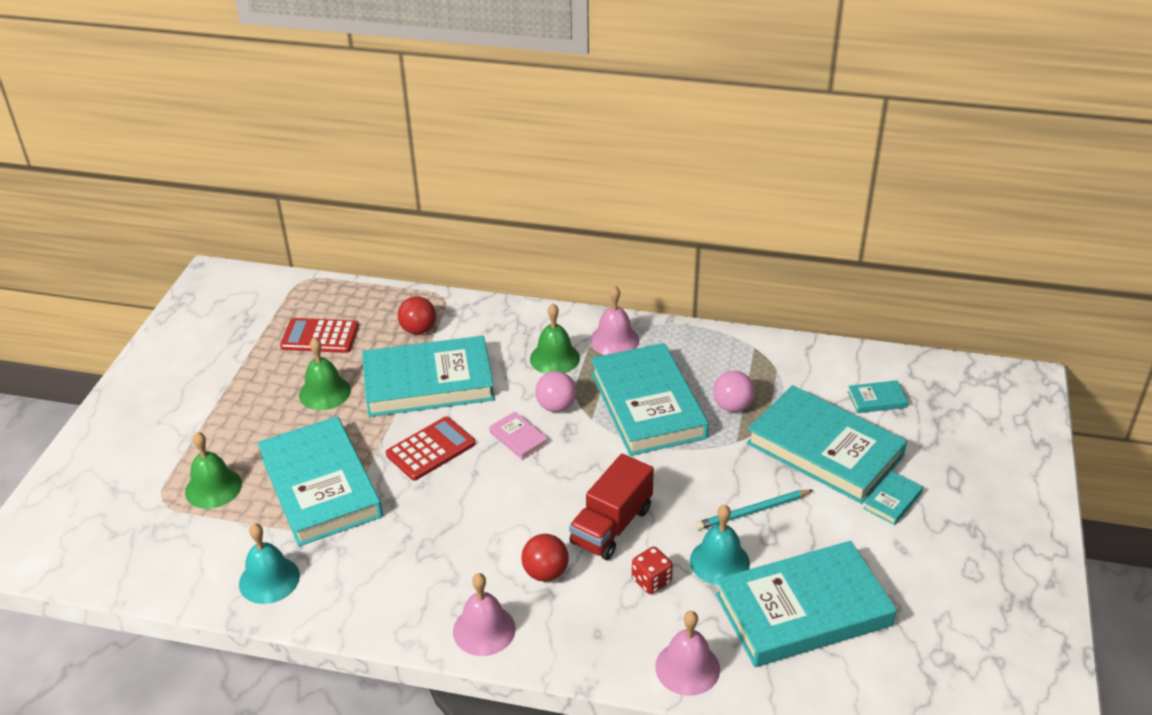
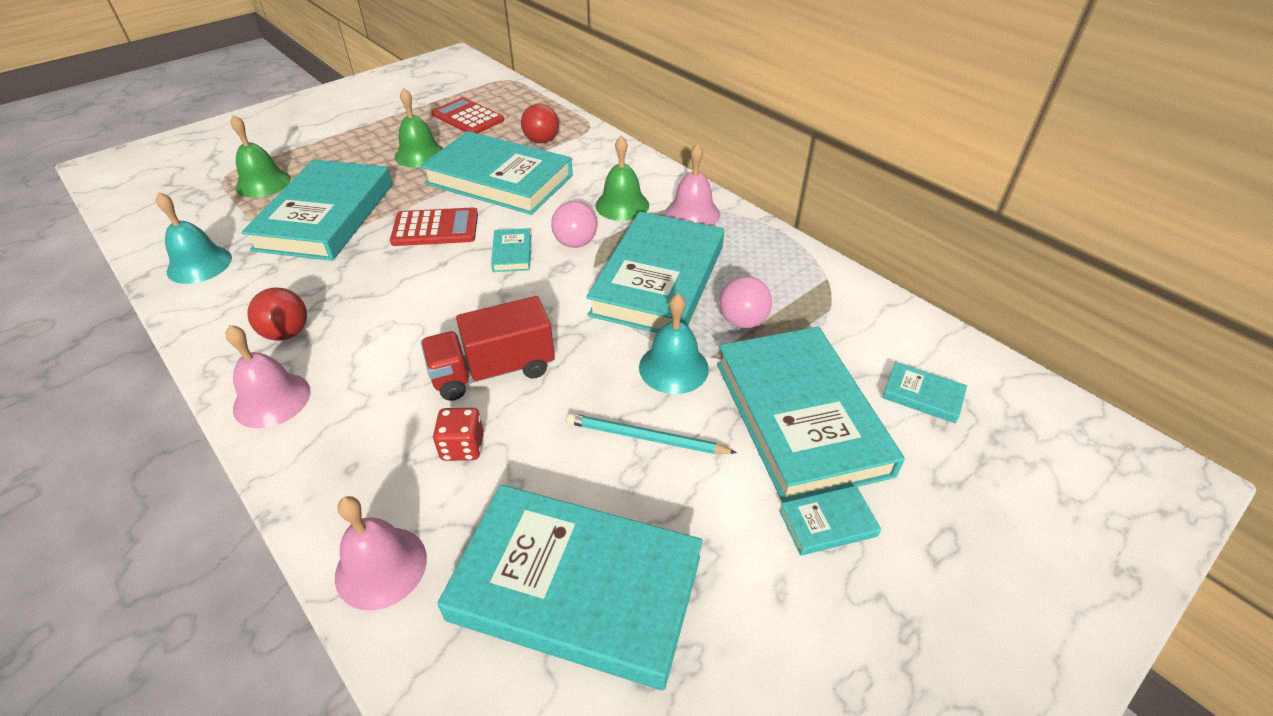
camera: 35 degrees right, 5 degrees up
(518, 438) = (512, 253): pink book -> turquoise book
(545, 572) = (385, 379): red ball -> red ball (287, 333)
(719, 561) = (550, 470): turquoise bell -> turquoise bell (673, 368)

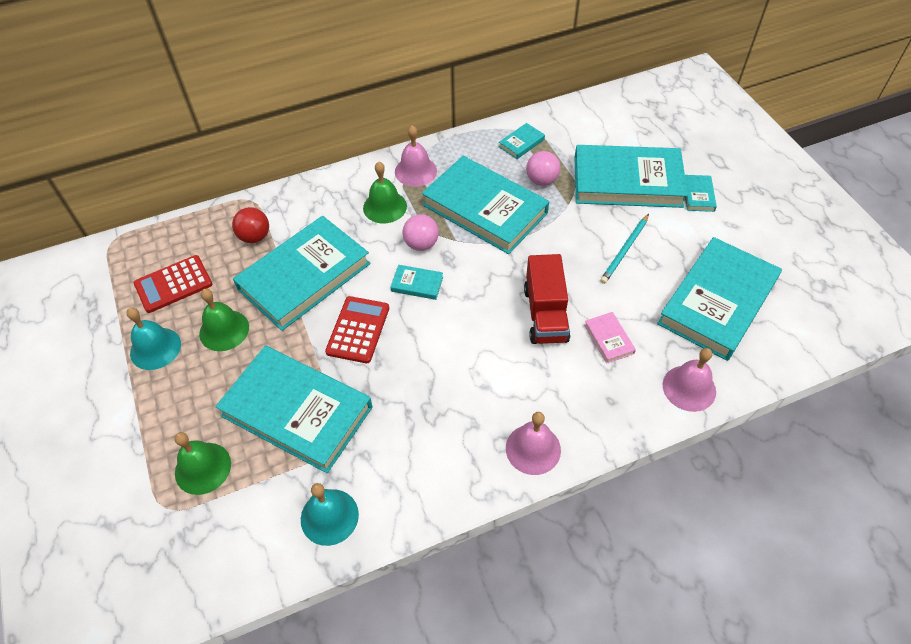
camera: 70 degrees left, 10 degrees up
(287, 333) = (459, 440): red ball -> none
(462, 447) = (609, 339): red dice -> pink book
(673, 368) = (572, 223): turquoise bell -> turquoise bell (155, 348)
(922, 395) = (626, 129): turquoise book -> turquoise book (521, 143)

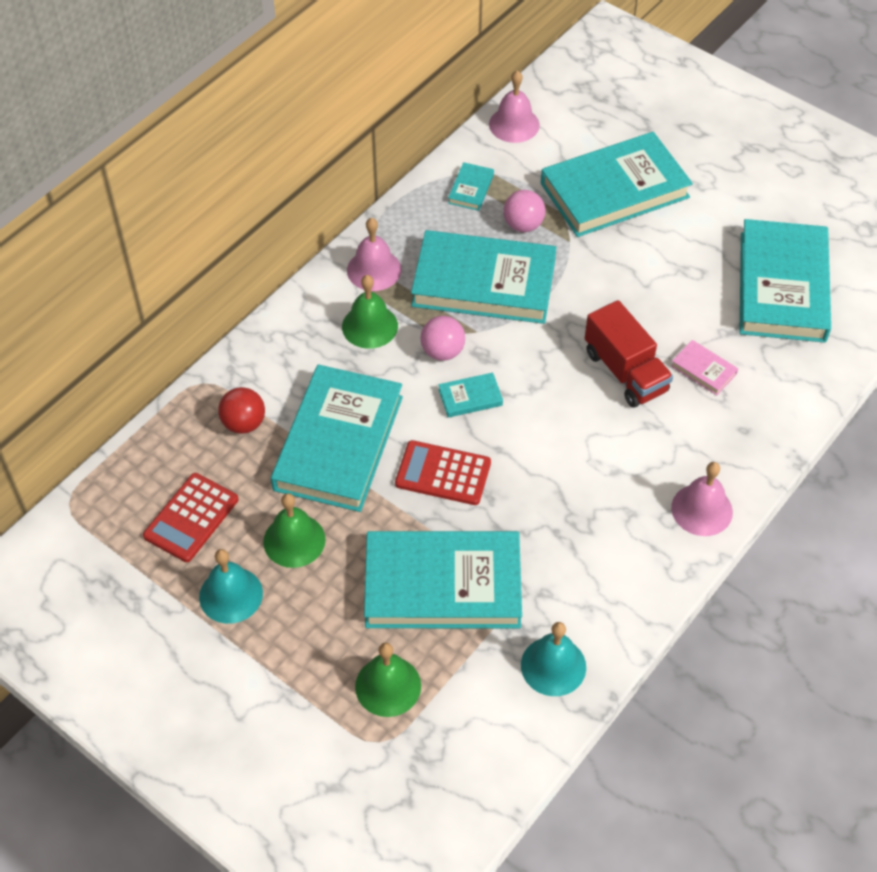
camera: 30 degrees left, 0 degrees up
(358, 330) = (443, 473): red calculator -> red calculator turned 60 degrees counterclockwise
(624, 250) = (660, 269): turquoise pencil -> none
(689, 388) = (807, 384): pink bell -> pink bell (514, 124)
(698, 195) = (696, 177): turquoise book -> none

